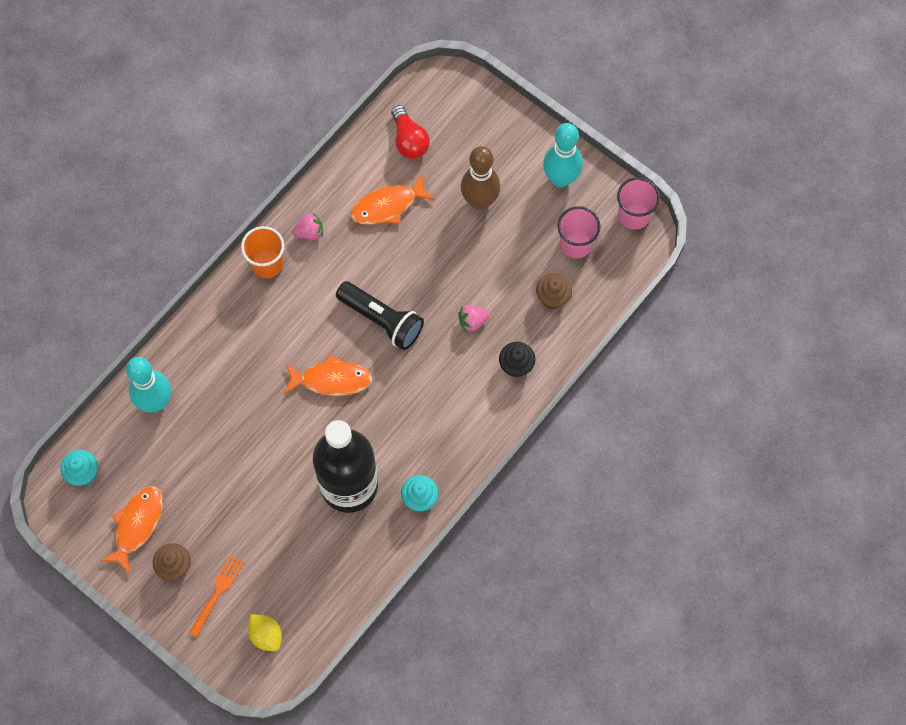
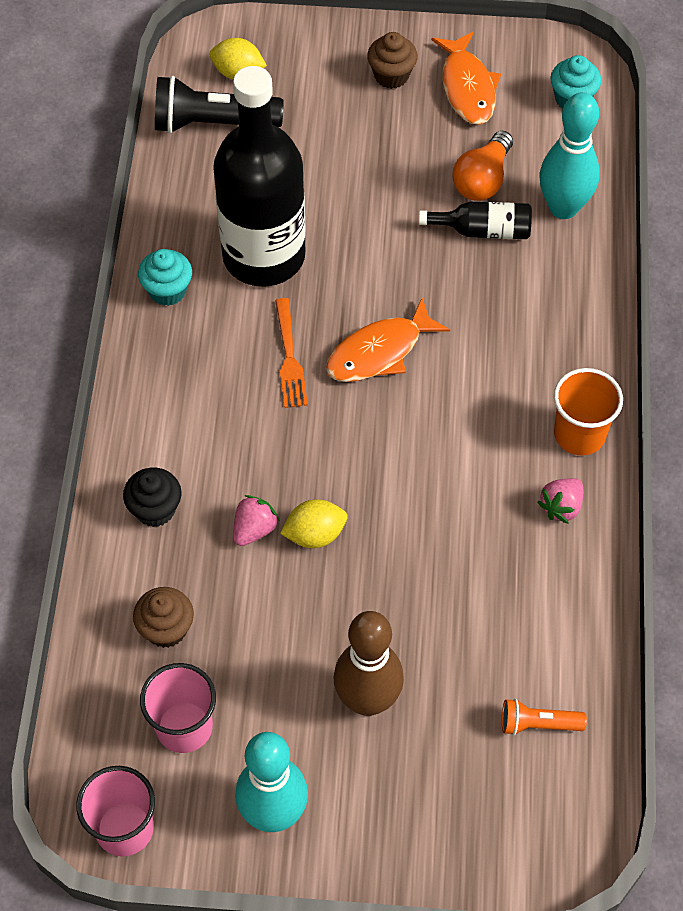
camera: 145 degrees right, 10 degrees down
(184, 452) = (482, 179): none -> orange light bulb
(213, 418) = (483, 230): none -> black bottle
(217, 593) = (323, 78): orange fork -> orange fork (289, 357)
(382, 320) = (375, 457): black flashlight -> black flashlight (213, 123)
(388, 206) = (489, 609): orange fish -> none
(409, 140) = (538, 724): red light bulb -> orange flashlight
(444, 299) = (315, 534): none -> yellow lemon

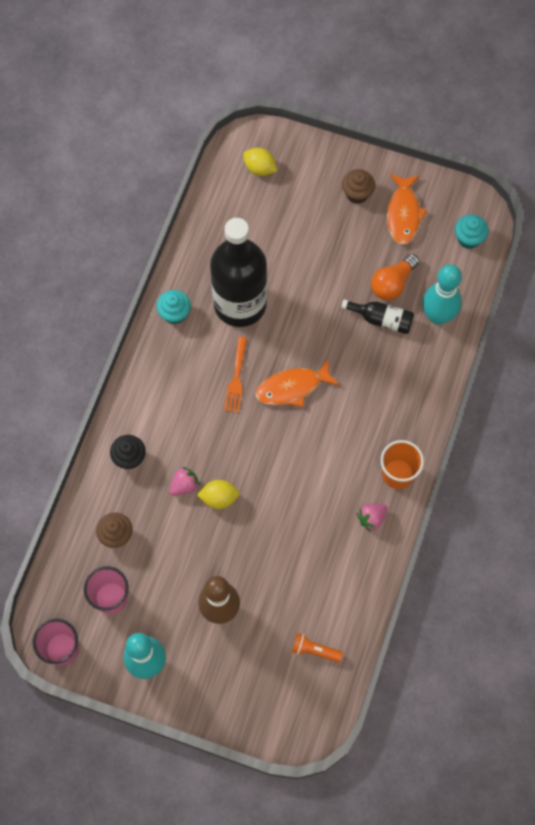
camera: 15 degrees right, 10 degrees up
(213, 123) = (234, 201): black flashlight -> none

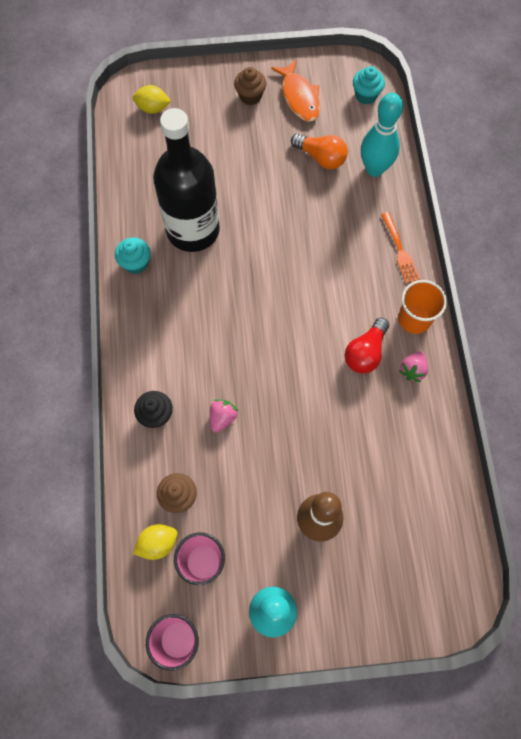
camera: 25 degrees left, 0 degrees up
(219, 498) = (261, 415): yellow lemon -> yellow lemon (158, 543)
(236, 377) = (222, 296): orange fork -> orange fork (399, 250)
(292, 387) = (278, 283): orange fish -> none
(314, 650) = (427, 519): orange flashlight -> none
(338, 484) = (365, 352): none -> red light bulb
(381, 319) = (327, 191): black bottle -> none
(392, 283) = (321, 157): orange light bulb -> orange light bulb turned 75 degrees counterclockwise

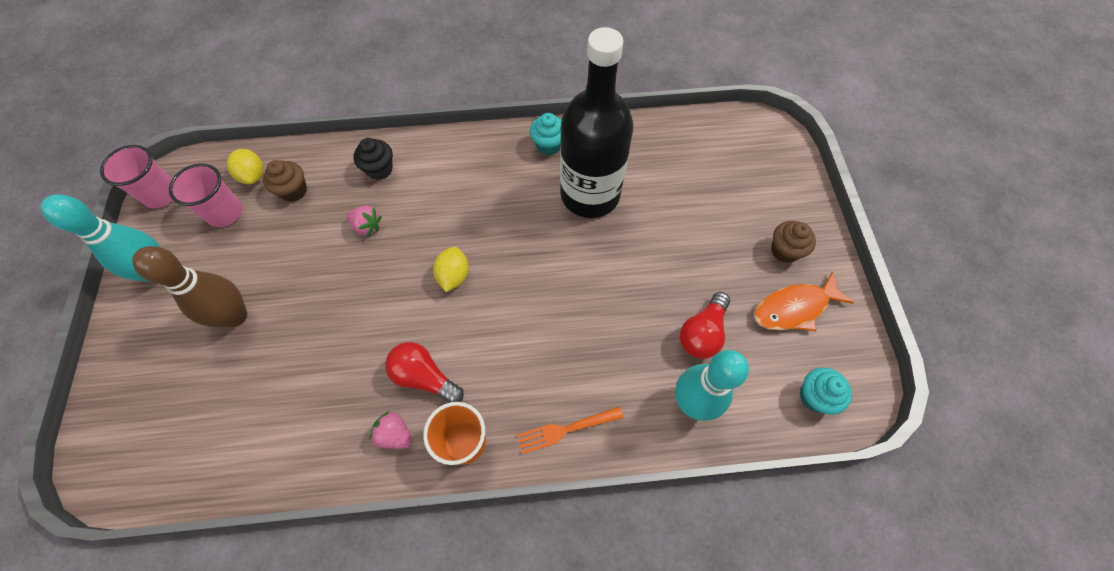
camera: 90 degrees right, 5 degrees down
(153, 108) = (748, 151): yellow lemon -> yellow lemon (454, 276)
(321, 157) = (702, 333): orange light bulb -> red light bulb

